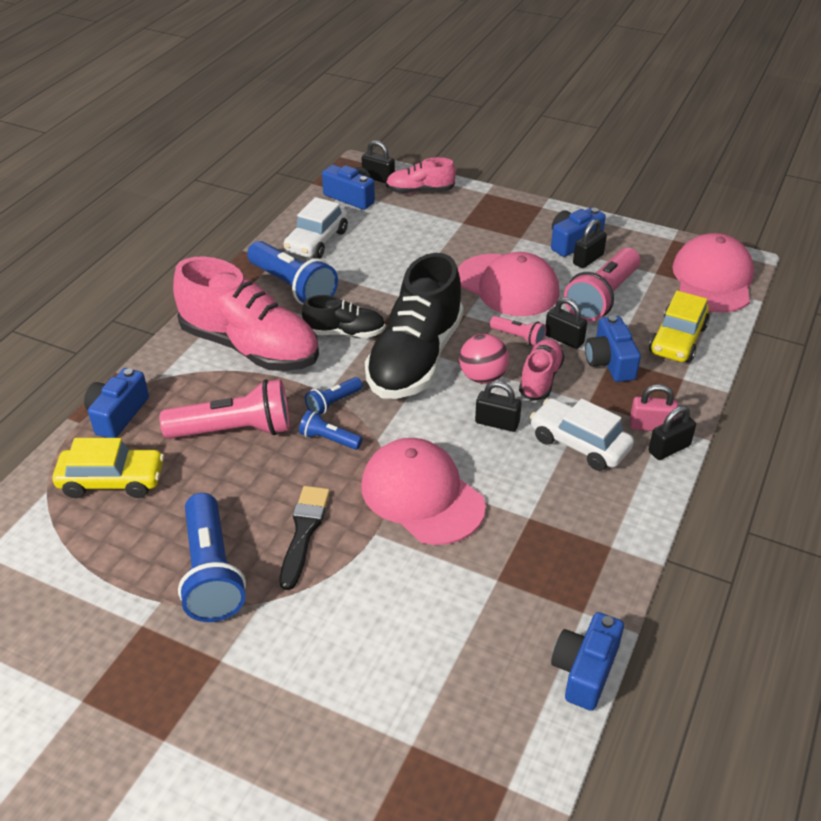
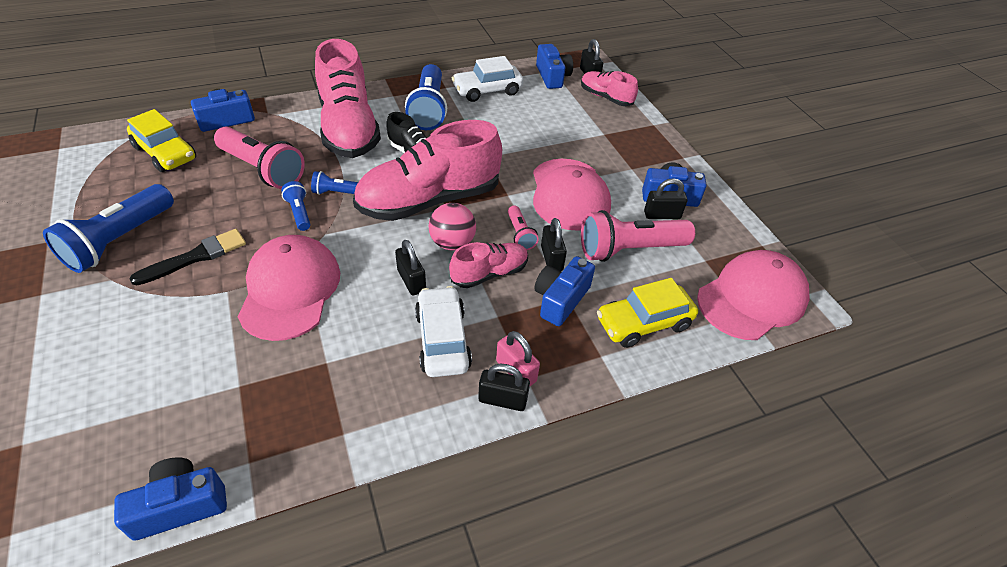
camera: 40 degrees right, 5 degrees up
(415, 359) = (429, 200): black shoe -> pink shoe

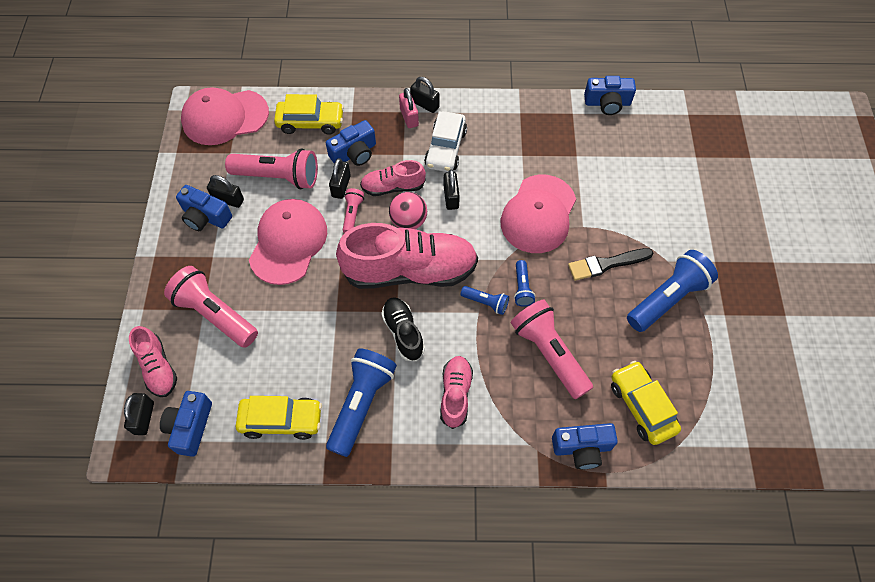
camera: 155 degrees left, 15 degrees up
(349, 128) = (455, 394): pink shoe -> pink shoe, size x0.51
(487, 91) = (281, 420): white car -> yellow car
(591, 133) = (215, 314): none -> pink flashlight

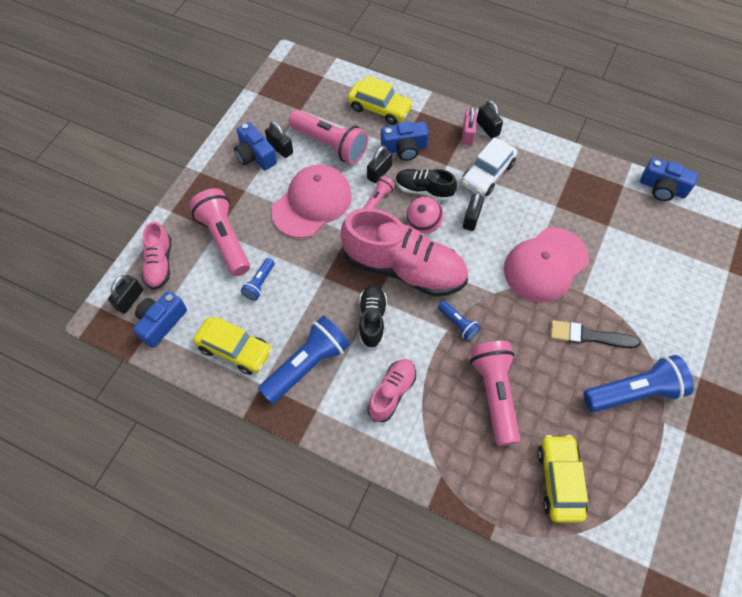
camera: 25 degrees right, 0 degrees up
(225, 117) = (310, 78): pink cap -> none
(393, 187) = (424, 190): pink shoe -> black shoe
(522, 288) = (498, 325): blue flashlight -> blue flashlight (259, 283)
(582, 448) = (483, 492): blue camera -> none

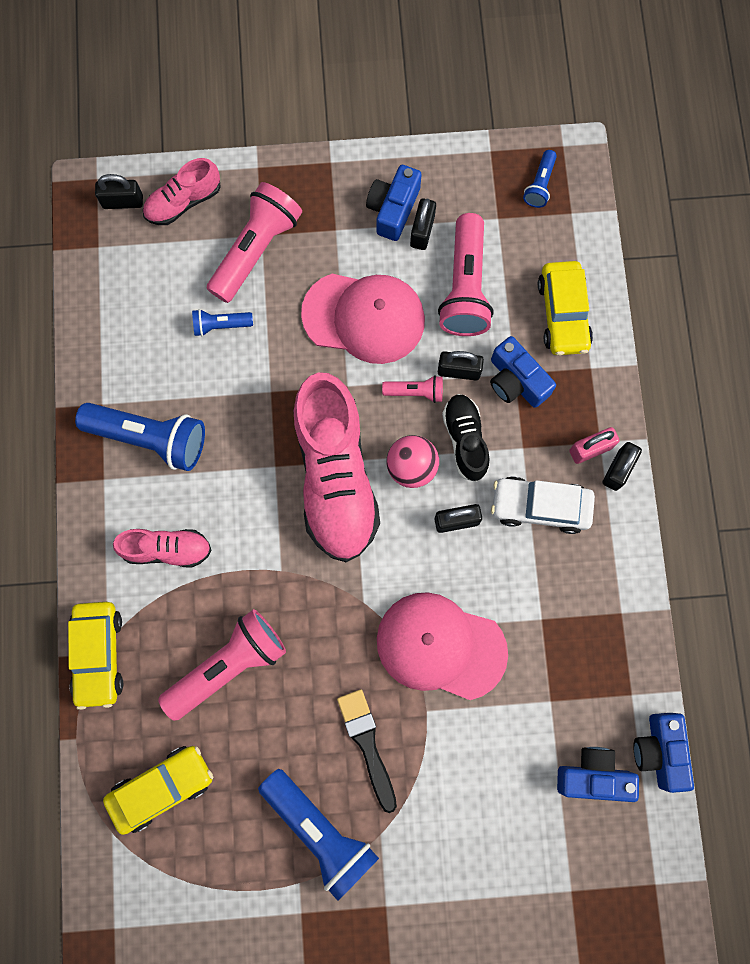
camera: 60 degrees right, 15 degrees up
(161, 322) = (114, 253): blue camera -> blue camera (593, 775)
(235, 349) = (126, 350): yellow car -> yellow car (99, 654)
(372, 319) = (246, 477): black shoe -> none
(458, 324) = (295, 579): blue flashlight -> blue flashlight (540, 185)

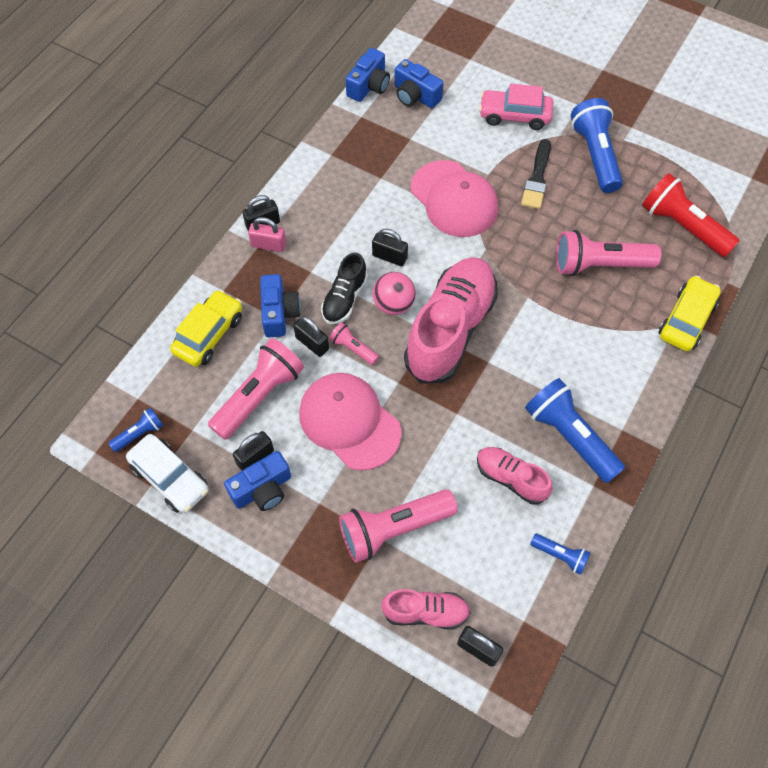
camera: 145 degrees left, 15 degrees down
(162, 787) = (682, 226): yellow car -> red flashlight
(167, 549) = (600, 355): pink shoe -> pink shoe (511, 478)
(221, 325) = (462, 486): blue flashlight -> blue flashlight (560, 555)
(453, 828) = (514, 116): none -> pink car
(540, 507) = (329, 233): white car -> white car (170, 478)

